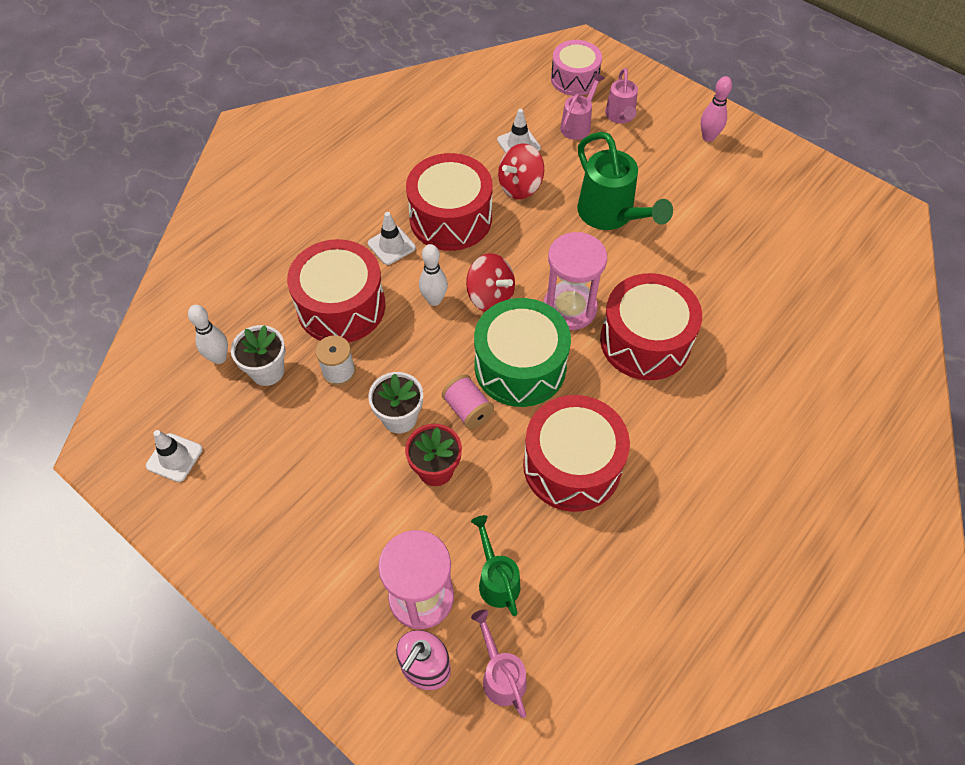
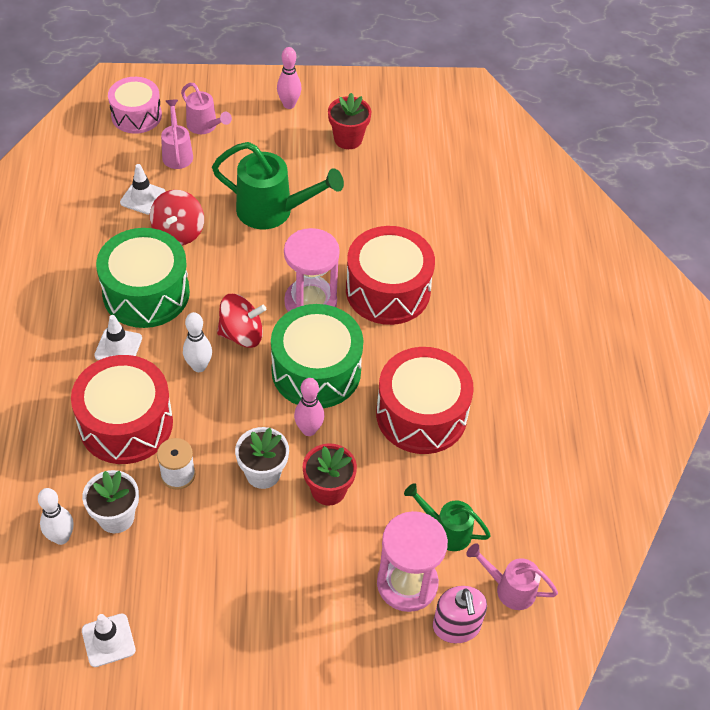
camera: 45 degrees left, 5 degrees down
(450, 218) = (146, 293): red drum -> green drum
(468, 409) = (309, 430): pink spool -> pink bowling pin
(733, 194) = (348, 139): none -> red flower pot

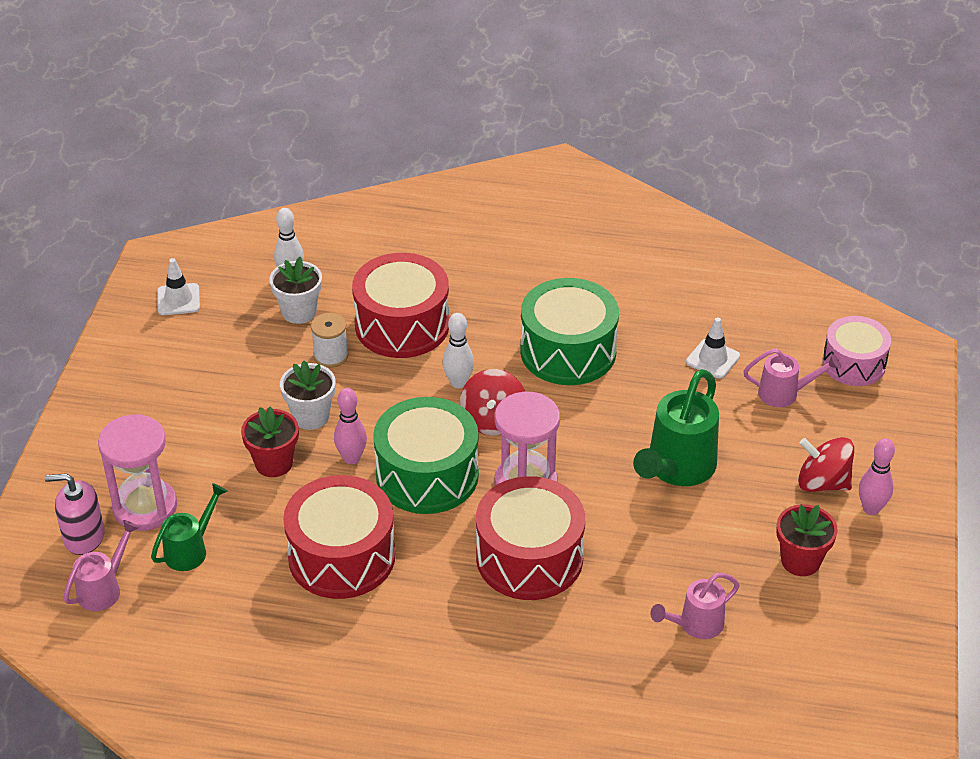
camera: 105 degrees right, 10 degrees down
(118, 347) = (499, 326): white traffic cone -> none
(178, 232) = (654, 384): red spinning top -> red spinning top (822, 483)
(205, 126) = (832, 422): pink watering can -> pink watering can (696, 625)

